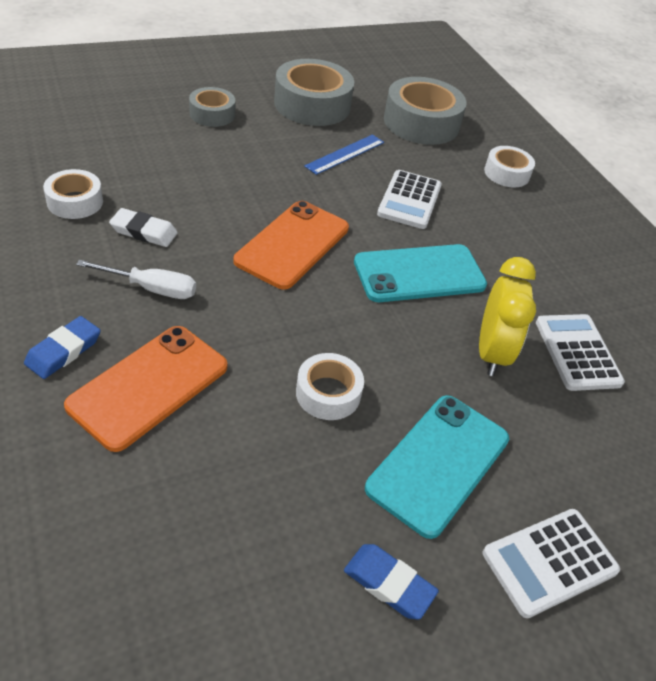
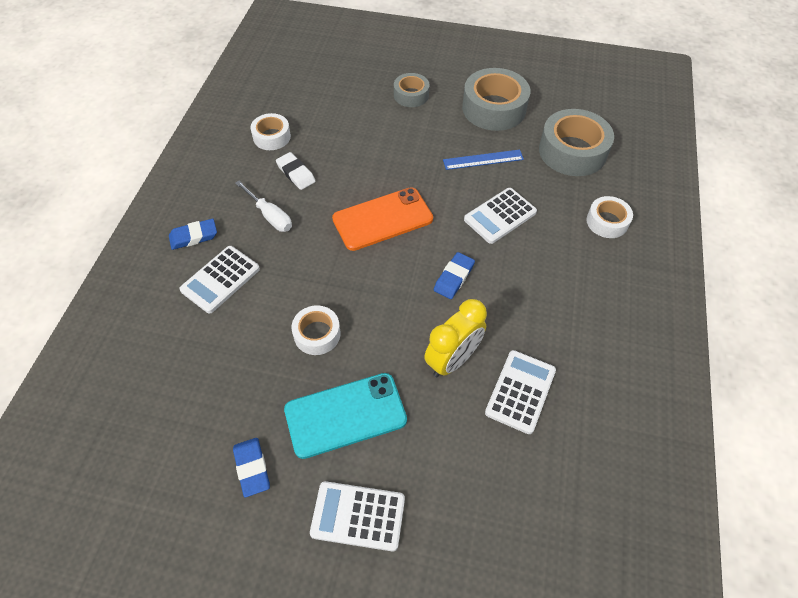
camera: 40 degrees right, 10 degrees up
(149, 386) = (220, 279): orange phone -> white calculator
(419, 274) = (454, 278): turquoise phone -> blue eraser

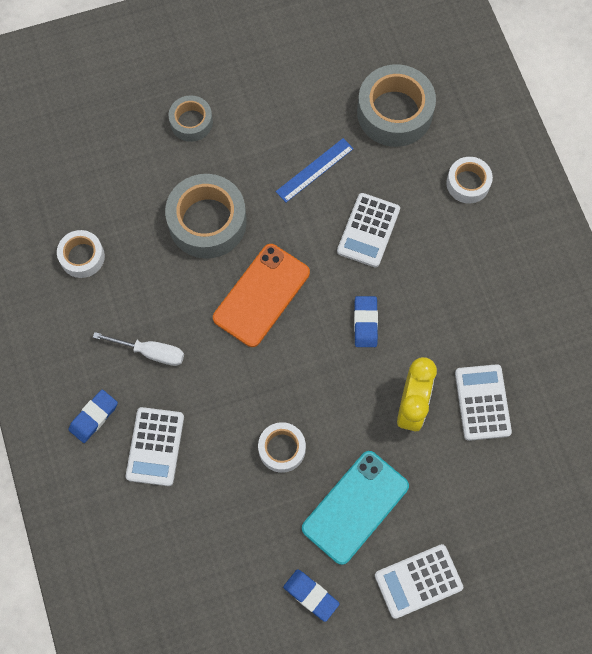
camera: 30 degrees left, 15 degrees up
(296, 173) = (140, 289): white eraser -> none
(494, 108) = (287, 95): grey tape -> grey tape (207, 222)

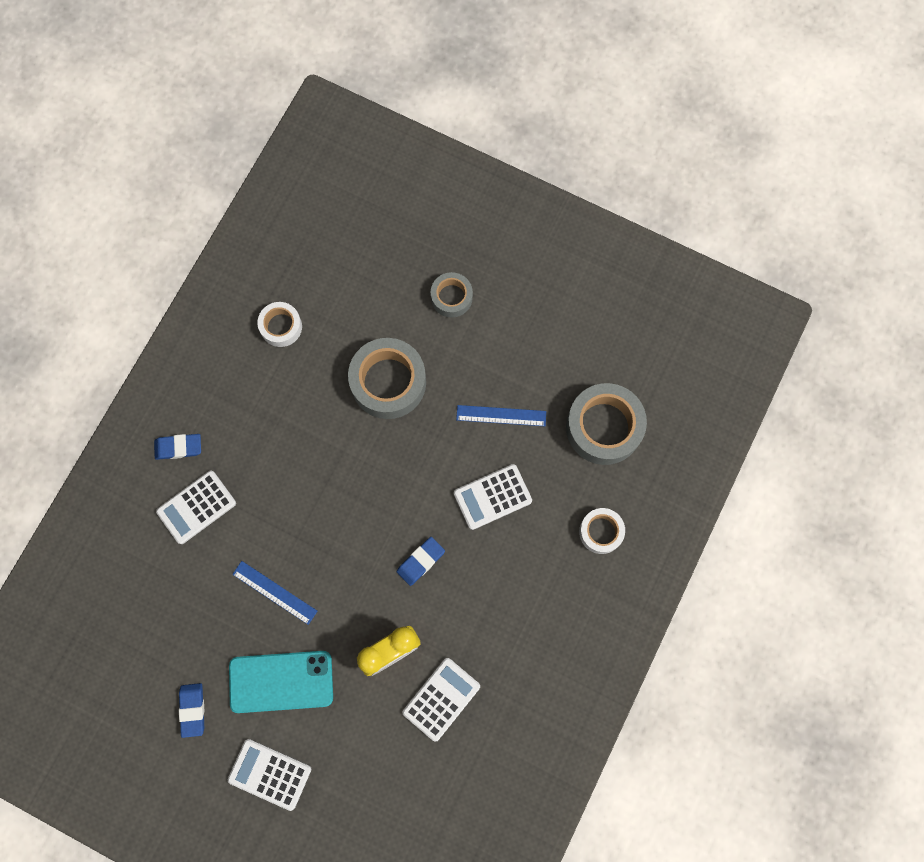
camera: 45 degrees right, 5 degrees up
(151, 352) = (258, 439): white screwdriver -> none
(261, 295) = (371, 471): orange phone -> none
(282, 449) = (274, 592): white tape -> blue ruler

